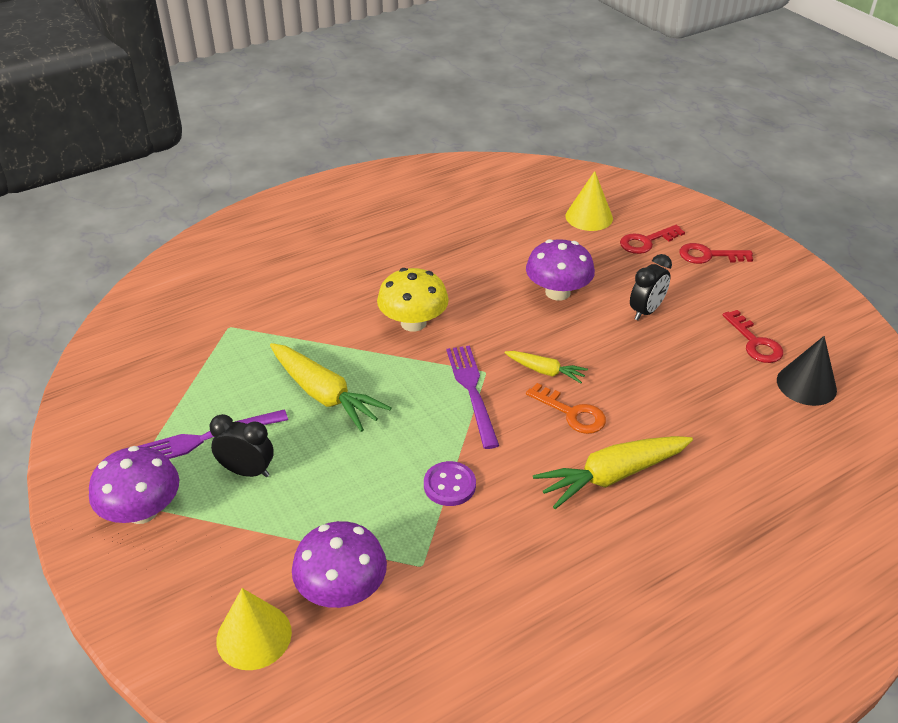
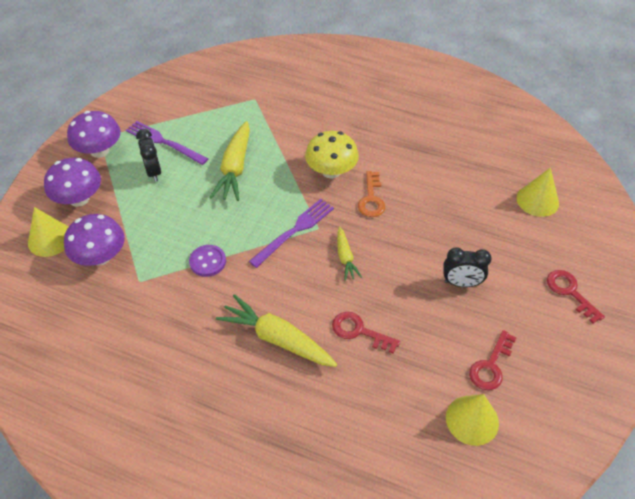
camera: 55 degrees right, 10 degrees up
(557, 292) = (432, 225): purple mushroom -> purple mushroom (79, 199)
(571, 413) = (317, 290): orange key -> orange key (371, 199)
(646, 241) = (545, 247): red key -> red key (359, 331)
(806, 385) = (472, 420): black cone -> yellow cone

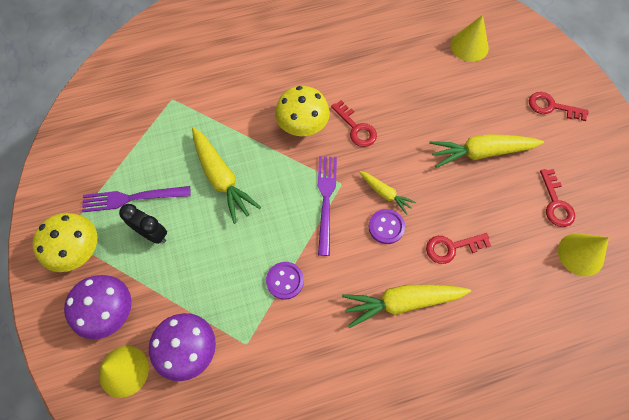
camera: 40 degrees left, 15 degrees up
(99, 151) = (77, 250): purple mushroom -> yellow mushroom
(321, 280) = (386, 227): none -> purple button
(371, 199) = (356, 128): orange key -> red key
(461, 283) = (481, 153): black clock -> yellow carrot

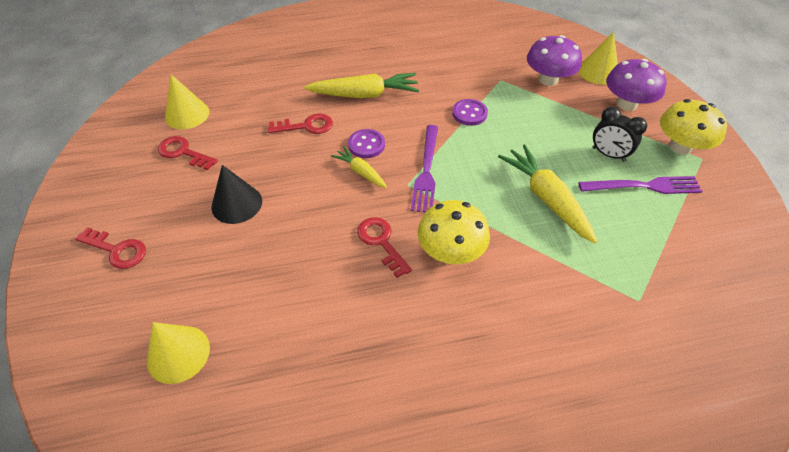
camera: 175 degrees left, 15 degrees down
(481, 153) = (237, 204): yellow carrot -> black cone
(555, 203) = (183, 152): red key -> red key turned 60 degrees counterclockwise

